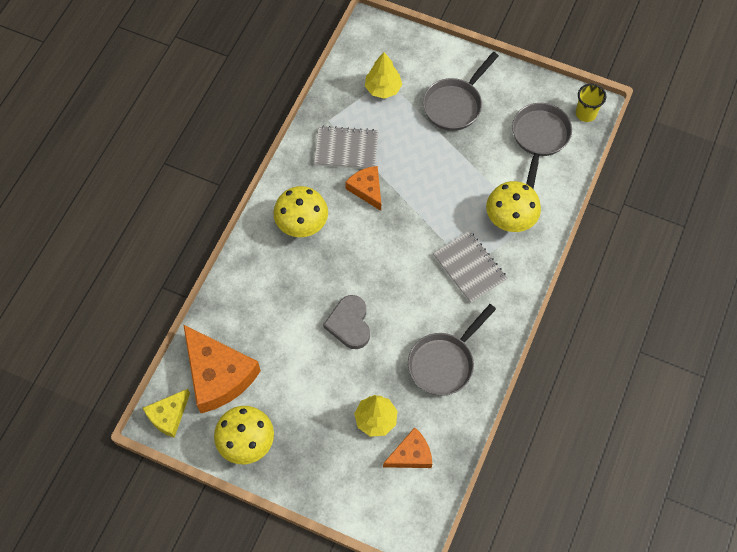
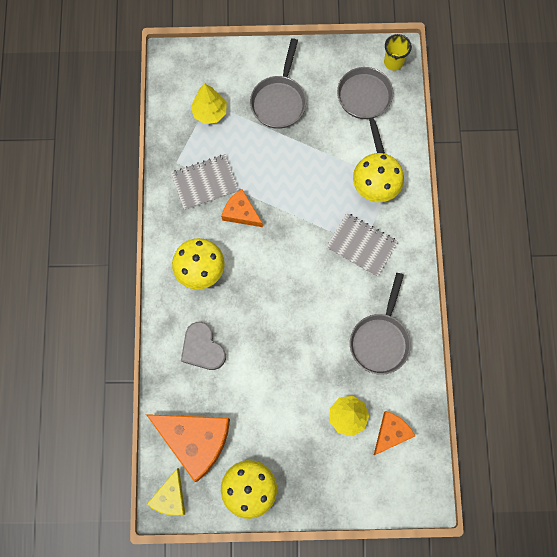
camera: 25 degrees left, 10 degrees up
(349, 324) = (285, 342): grey heart -> grey heart (202, 348)

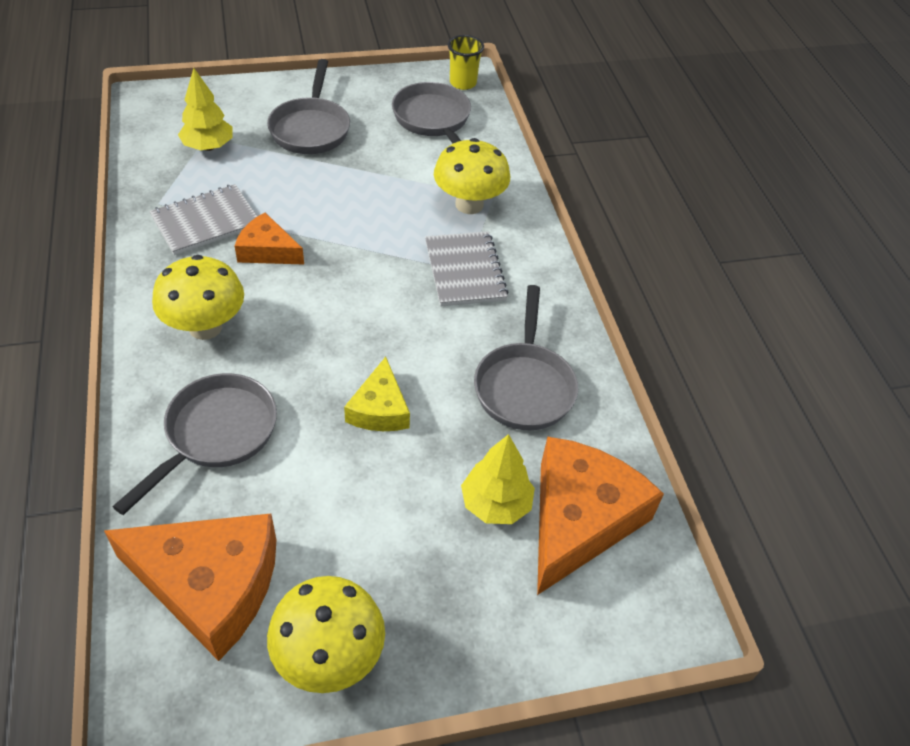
camera: 15 degrees left, 25 degrees down
(170, 497) = (162, 700): yellow cheese -> yellow cheese (379, 409)
(202, 348) = (216, 434): grey heart -> grey pan
(361, 245) = (464, 271): grey notebook -> grey notebook turned 60 degrees clockwise
(391, 433) = (579, 519): orange cheese -> orange cheese, size x1.82

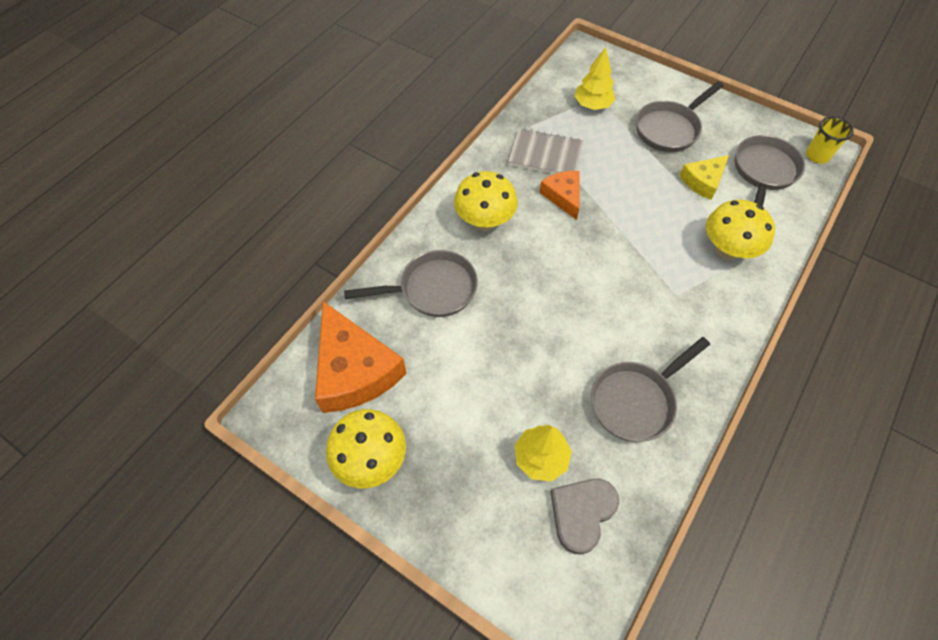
camera: 50 degrees right, 10 degrees up
(379, 409) = (532, 344): yellow cheese -> yellow cheese (703, 181)
(464, 271) = (675, 294): grey notebook -> none
(579, 519) = (582, 513): orange cheese -> grey heart

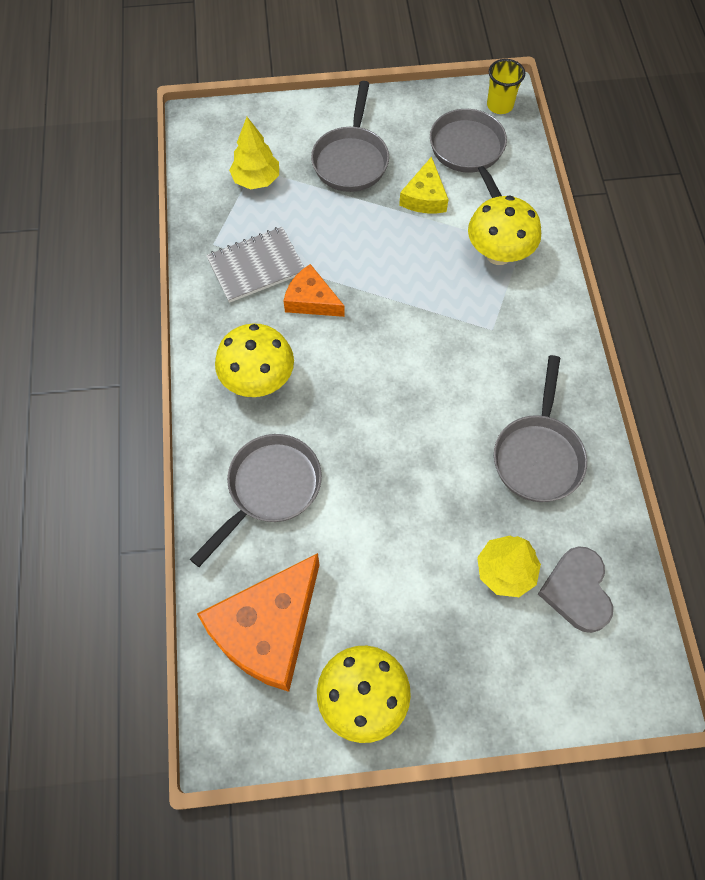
camera: 40 degrees left, 5 degrees up
(354, 370) = (267, 629): orange cheese -> orange cheese turned 105 degrees clockwise

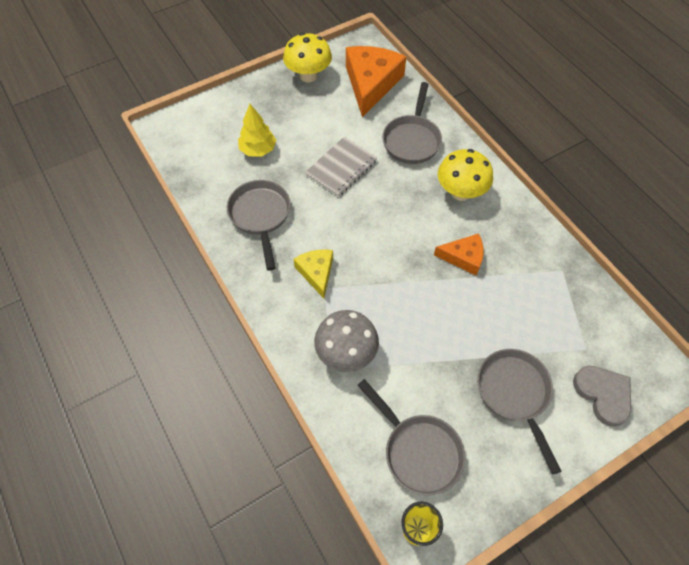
camera: 155 degrees right, 5 degrees down
(256, 180) = (575, 338): yellow tree -> none
(256, 266) = (519, 266): grey notebook -> grey notebook (341, 168)
(424, 197) = (432, 383): yellow cheese -> yellow cheese (316, 273)
(498, 254) = (346, 353): yellow mushroom -> grey mushroom
(577, 591) = (214, 155): grey heart -> grey heart (603, 395)

